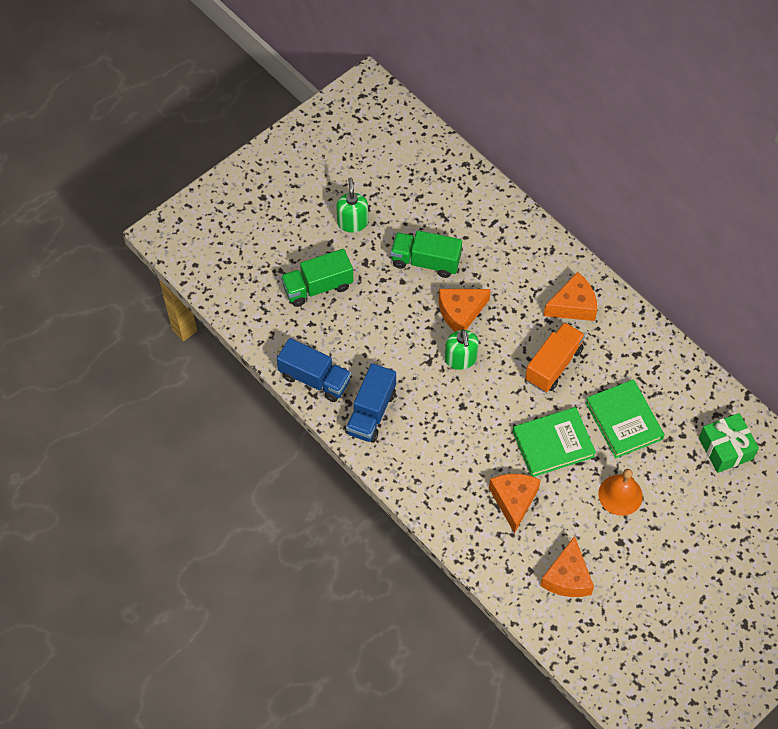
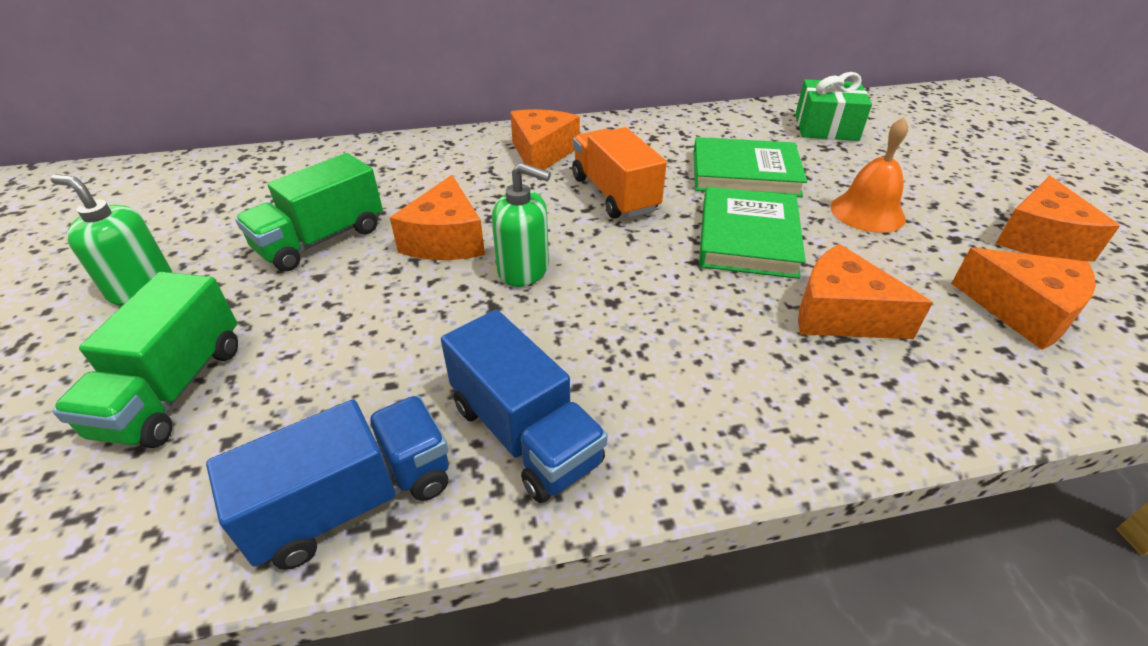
camera: 60 degrees left, 20 degrees down
(647, 584) = (1039, 239): none -> orange cheese

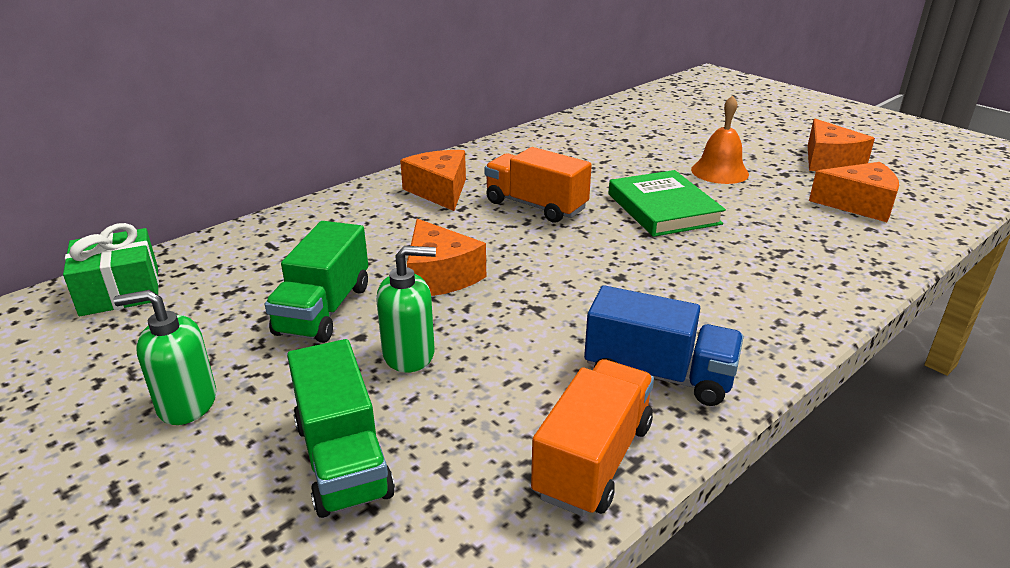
camera: 30 degrees left, 10 degrees down
(353, 501) = (593, 460): blue truck -> orange truck
(524, 270) = (530, 277): green soap dispenser -> green soap dispenser (409, 354)
(745, 173) = (614, 167): green book -> none
(826, 127) = (634, 122): green gift -> green gift (120, 291)
(840, 314) = (768, 237): orange cheese -> none

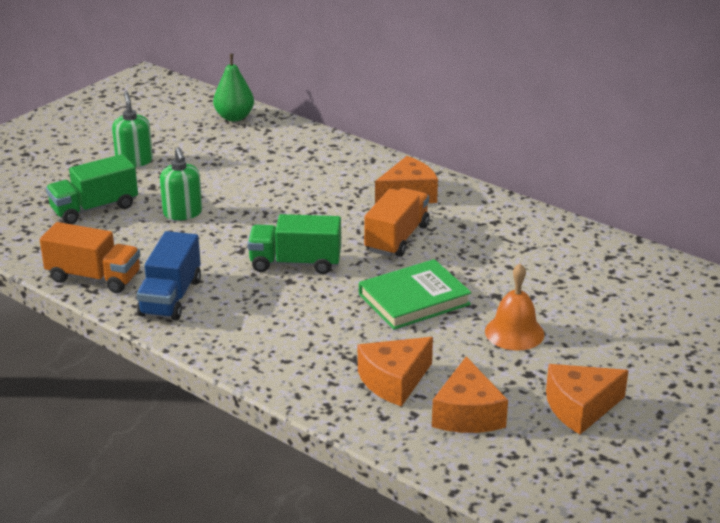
camera: 80 degrees right, 0 degrees up
(120, 291) = (234, 117): green gift -> green pear
(324, 310) = (225, 180): green truck -> green truck (295, 263)
(440, 276) = (274, 211): orange cheese -> orange cheese (394, 381)

